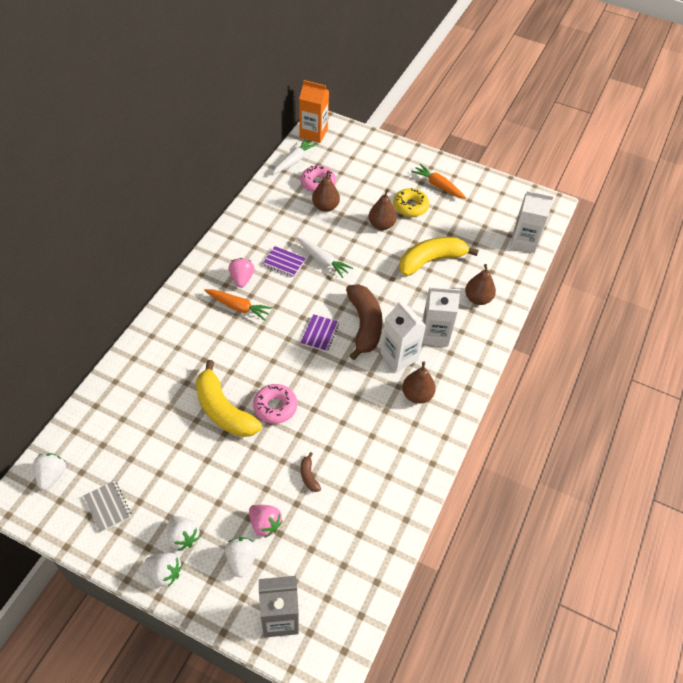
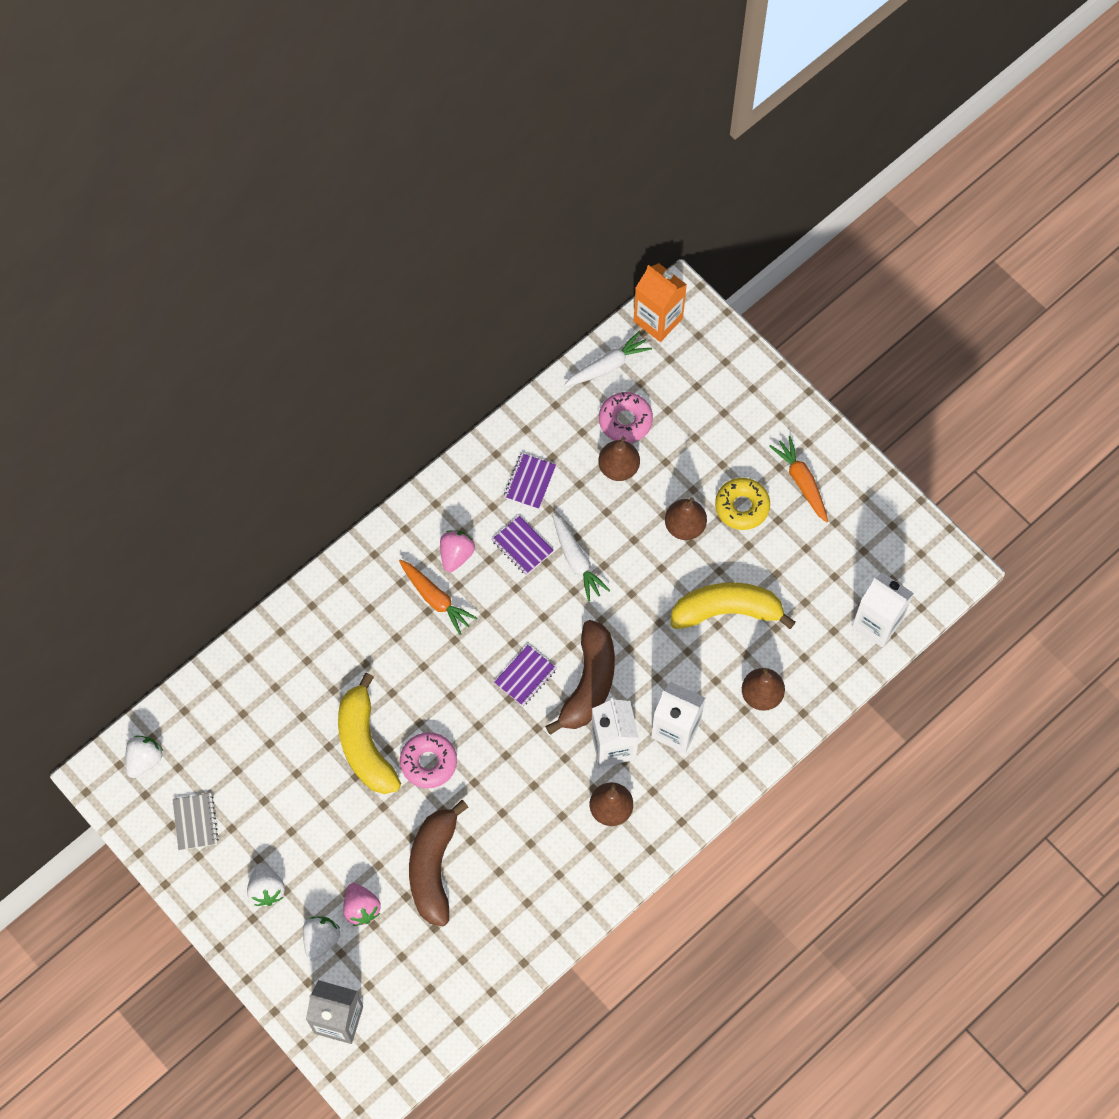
camera: 25 degrees right, 15 degrees up
(165, 573) = (234, 923): white strawberry -> none
(273, 228) = (530, 482): none -> purple notebook
(309, 476) = (433, 868): brown banana -> brown banana, size x2.39

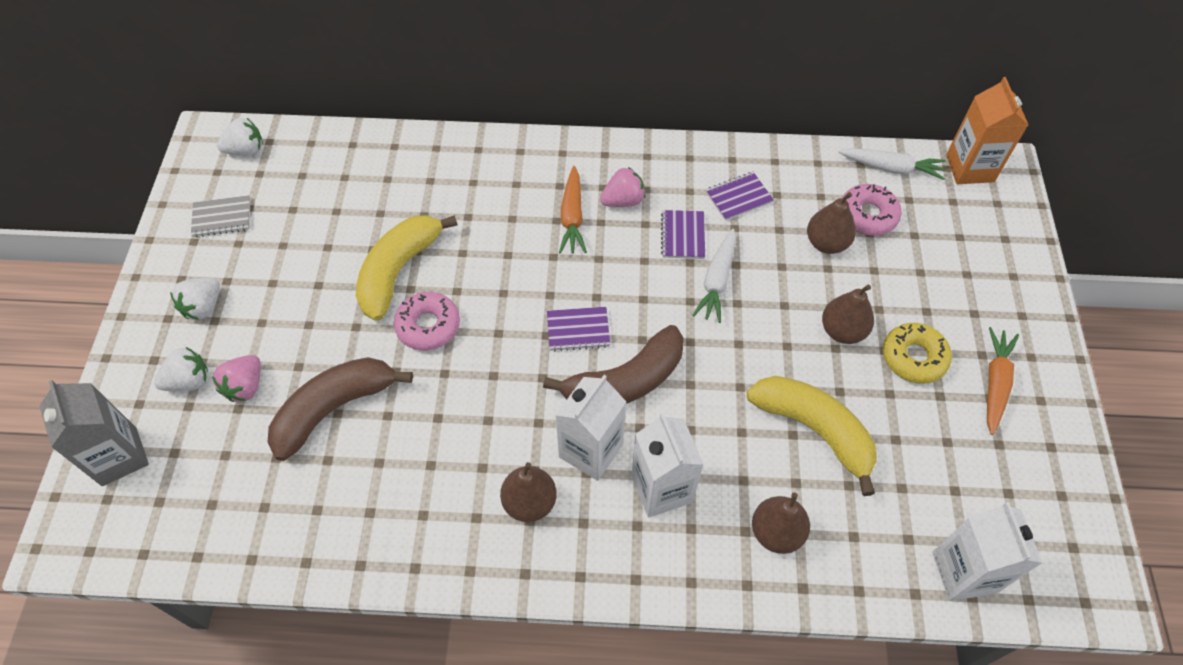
camera: 45 degrees right, 10 degrees down
(195, 822) = (222, 218): grey notebook -> grey notebook turned 45 degrees clockwise

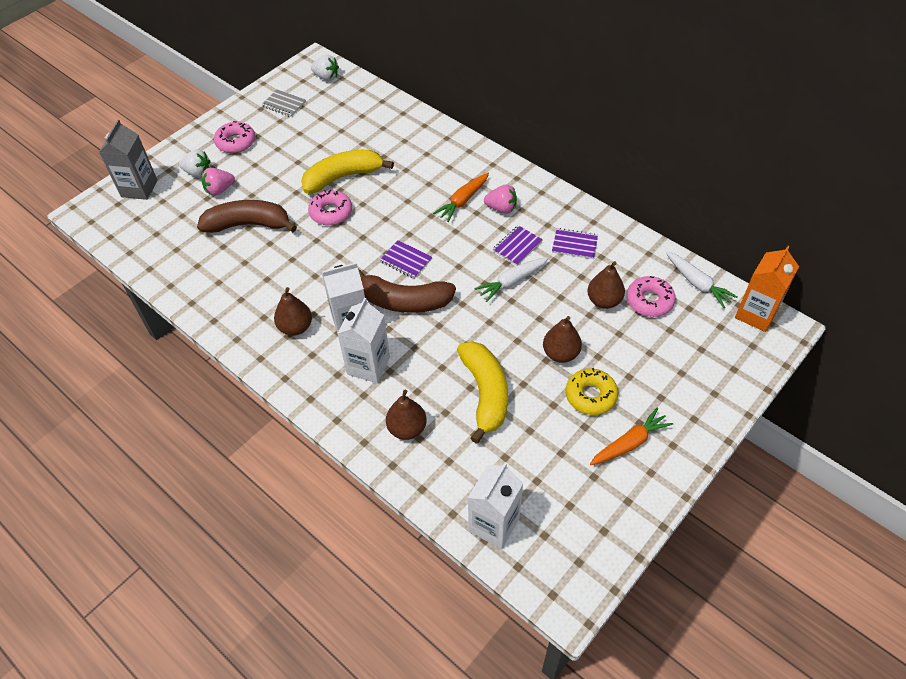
camera: 40 degrees right, 5 degrees down
(203, 307) = (236, 142): white strawberry -> pink donut

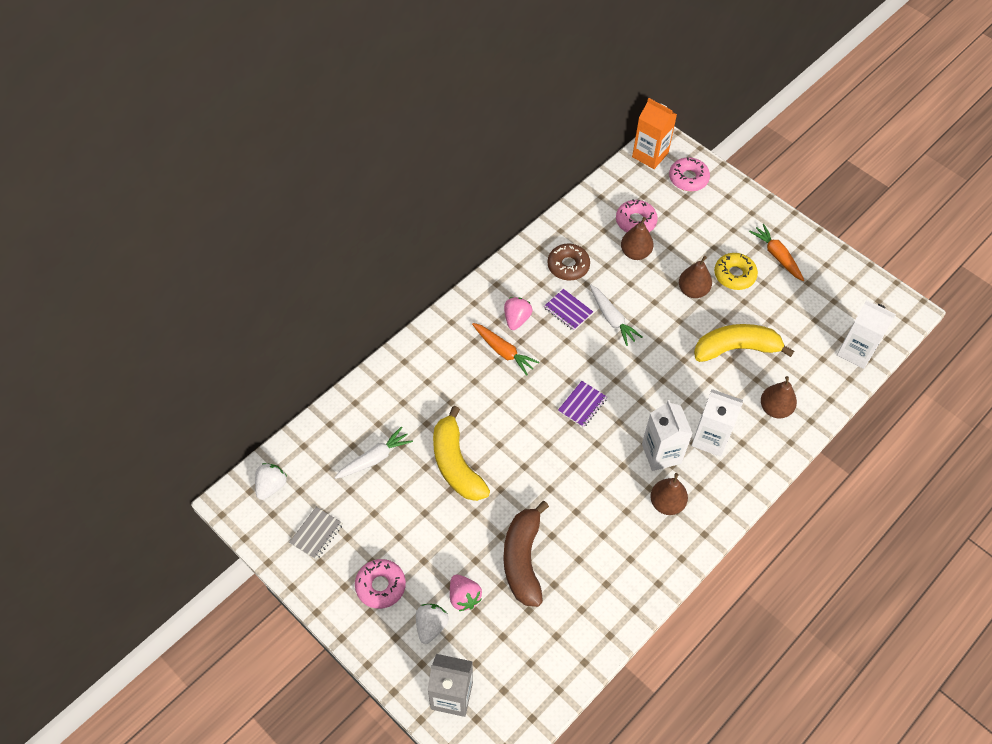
camera: 90 degrees left, 5 degrees up
(331, 212) = (510, 475): pink donut -> pink donut (688, 178)
(404, 301) = (634, 407): brown banana -> none
(574, 245) = (568, 266): purple notebook -> brown donut
(697, 283) = (617, 186): white carrot -> white carrot (374, 458)

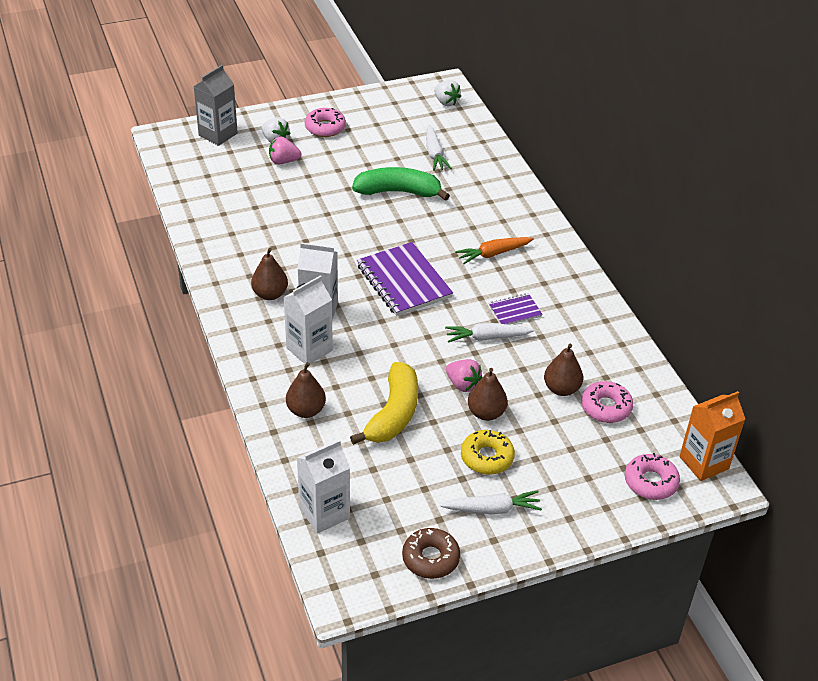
camera: 115 degrees right, 15 degrees down
(316, 534) = (390, 111): grey notebook -> none
(456, 464) = (398, 192): yellow banana -> green banana
(516, 319) = (525, 274): pink strawberry -> pink strawberry (462, 384)
(523, 559) = (288, 198): brown banana -> none
(568, 266) = (571, 332): brown donut -> brown donut (430, 558)
(582, 405) = (403, 281): purple notebook -> purple notebook, size x1.99
(777, 256) = (492, 509): orange carrot -> white carrot

